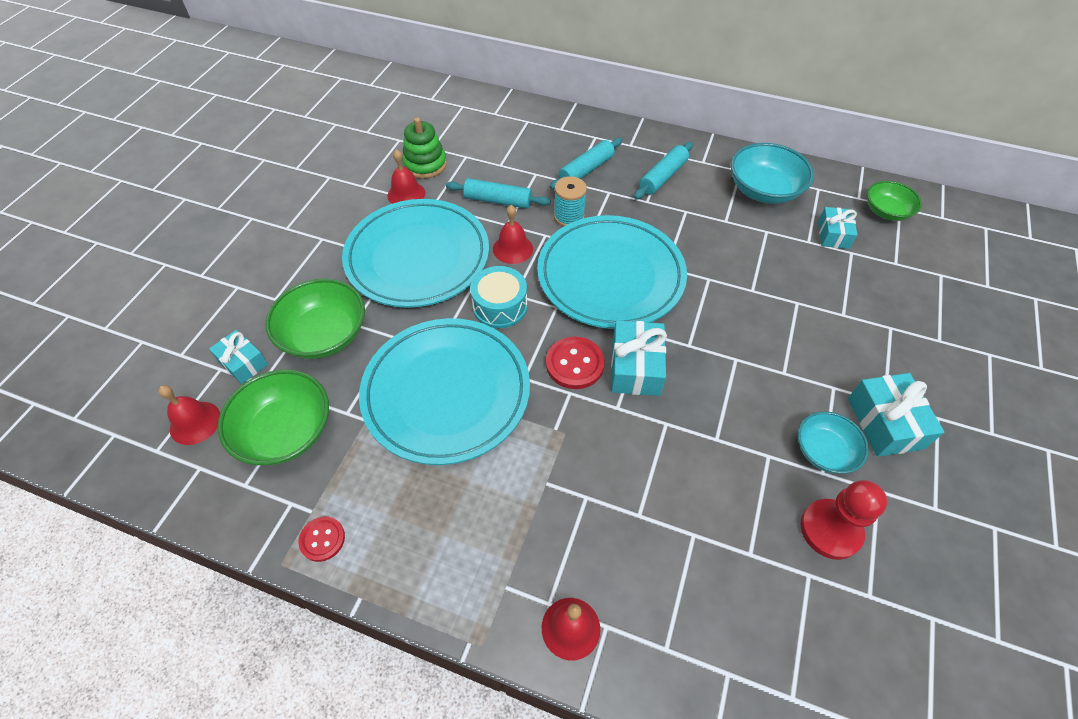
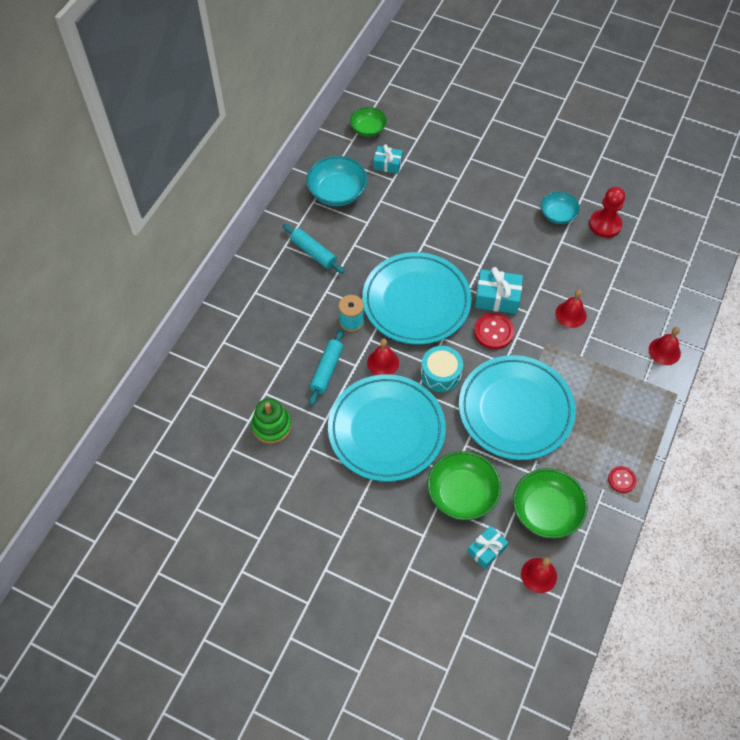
camera: 85 degrees left, 5 degrees up
(406, 194) = (309, 441): red bell -> red bell (570, 314)
(586, 170) = (297, 304): turquoise rolling pin -> none
(885, 423) = (539, 182): turquoise gift -> none

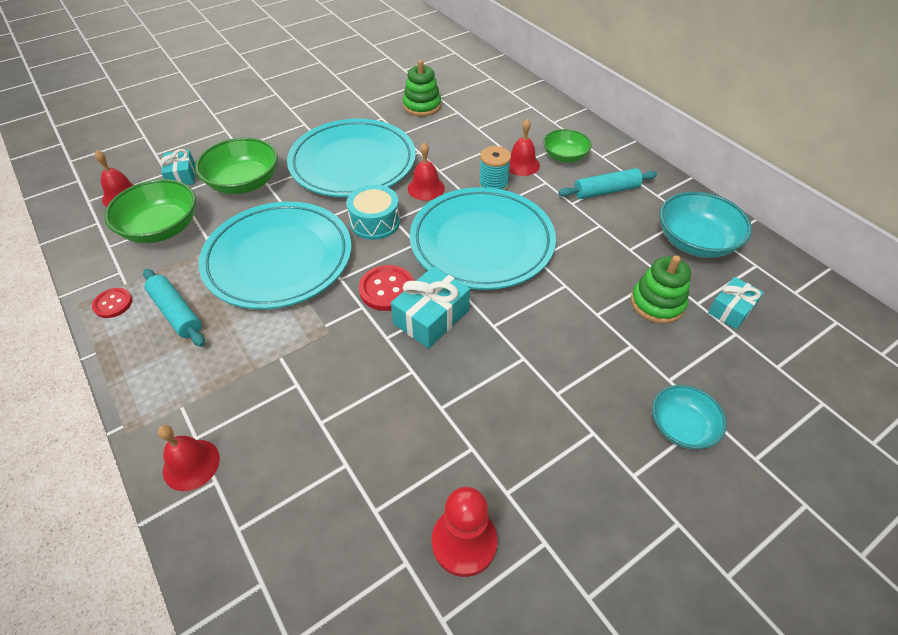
camera: 120 degrees right, 10 degrees down
(326, 370) = (450, 151): turquoise rolling pin -> turquoise rolling pin (177, 313)
(368, 129) = (815, 317): green bowl -> green bowl (564, 156)
(406, 197) = (657, 303): none -> green stacking toy
(558, 215) = (527, 477): turquoise bowl -> turquoise bowl (681, 427)
(570, 314) = (344, 383): red bell -> red bell (521, 164)

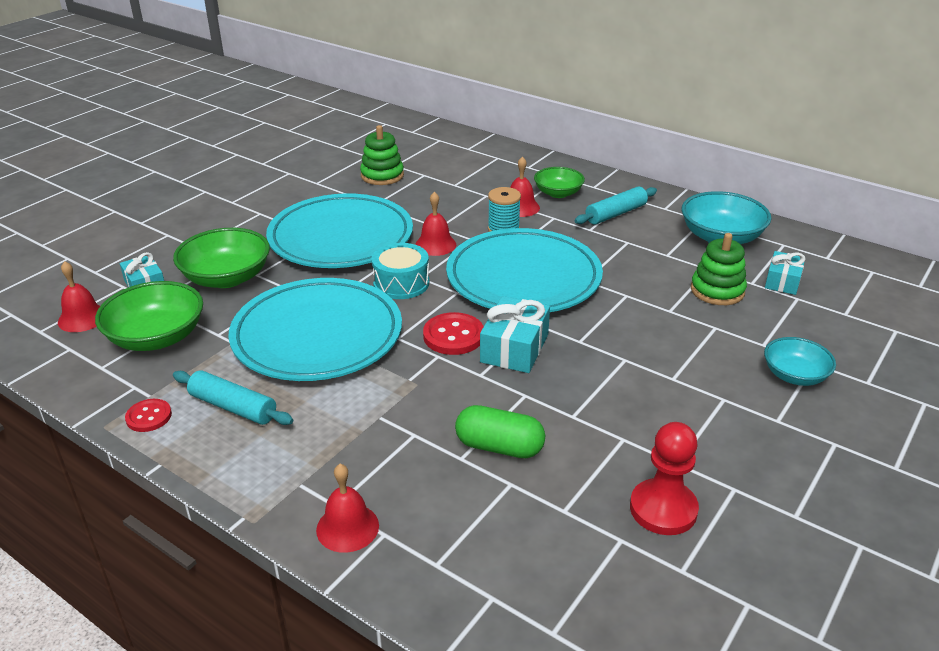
camera: 20 degrees left, 15 degrees down
(358, 421) = (499, 447): none -> green capsule

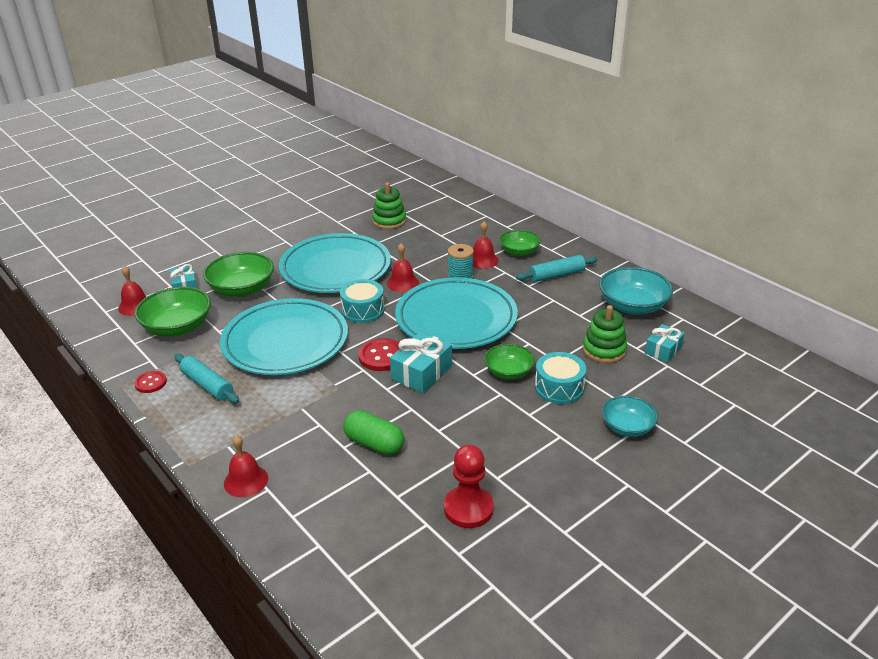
camera: 15 degrees right, 0 degrees up
(621, 332) = (509, 372): none -> green bowl
(690, 341) = (559, 387): none -> turquoise drum

